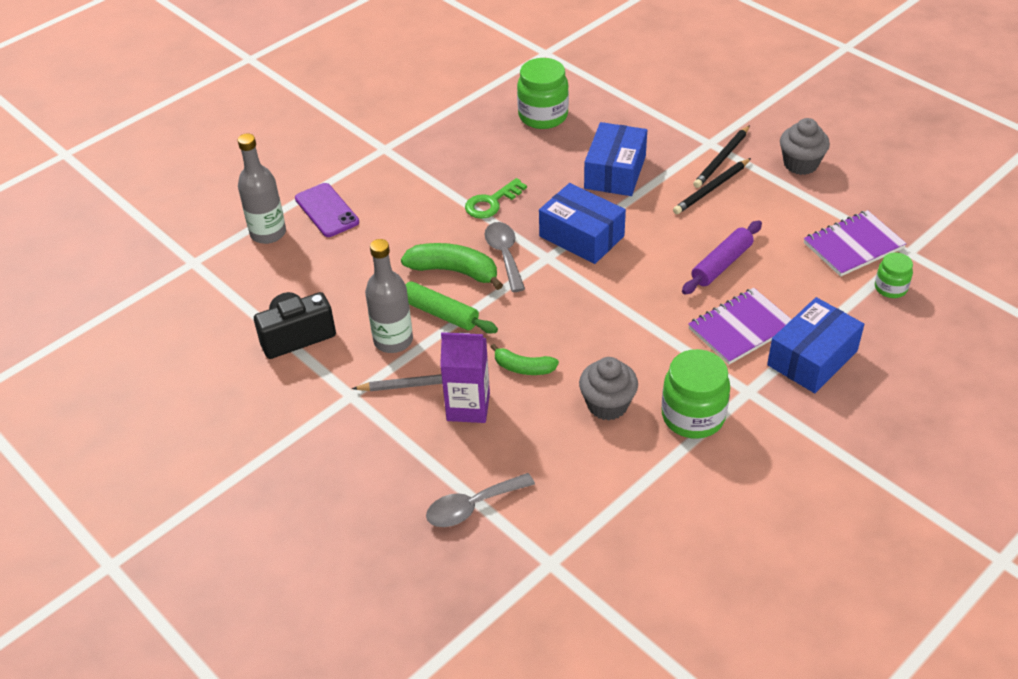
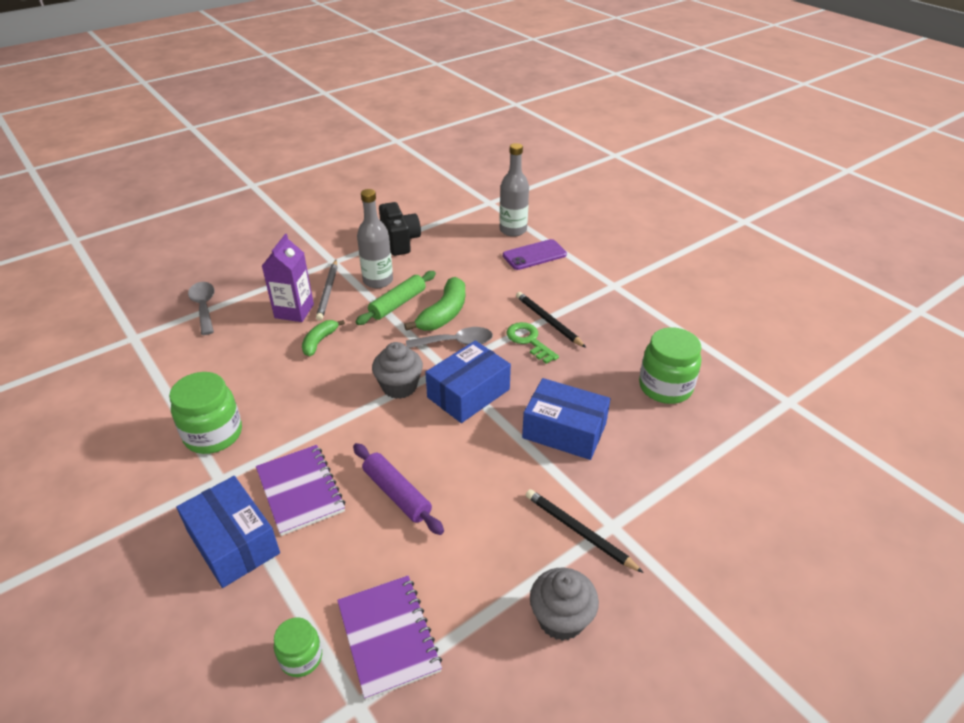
camera: 95 degrees right, 5 degrees down
(607, 405) = (256, 383): grey cupcake -> grey cupcake (399, 386)
(712, 188) = (524, 510): black pencil -> black pencil (548, 321)

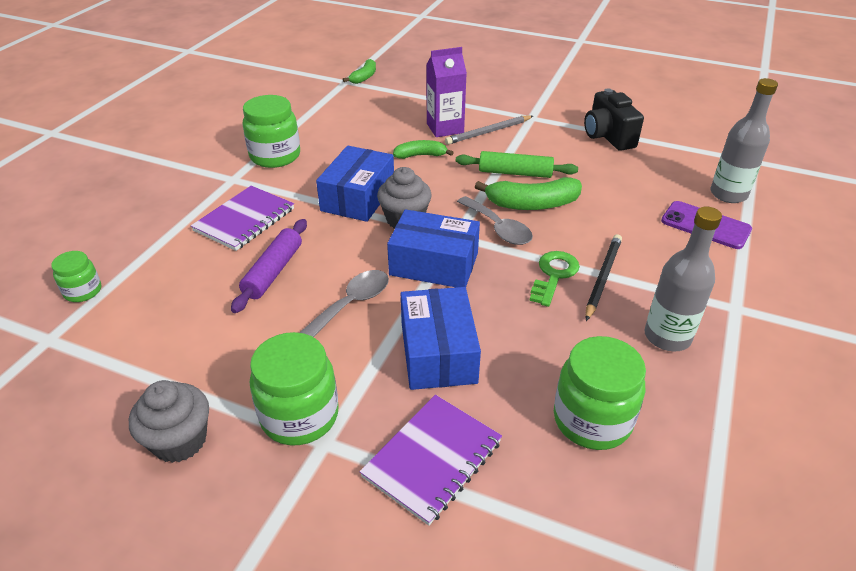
camera: 60 degrees right, 0 degrees up
(143, 322) = (364, 77): none -> green banana
(204, 307) = (406, 90): grey spoon -> grey spoon (352, 304)
(233, 542) = (176, 212): blue box -> blue box (358, 197)
(378, 281) = (534, 149): grey bottle -> grey bottle (667, 336)
(388, 637) = (117, 330): purple notebook -> purple notebook (432, 459)
(400, 241) = (608, 136): black camera -> black camera turned 120 degrees clockwise
(579, 531) = (300, 416): black pencil -> green jar

